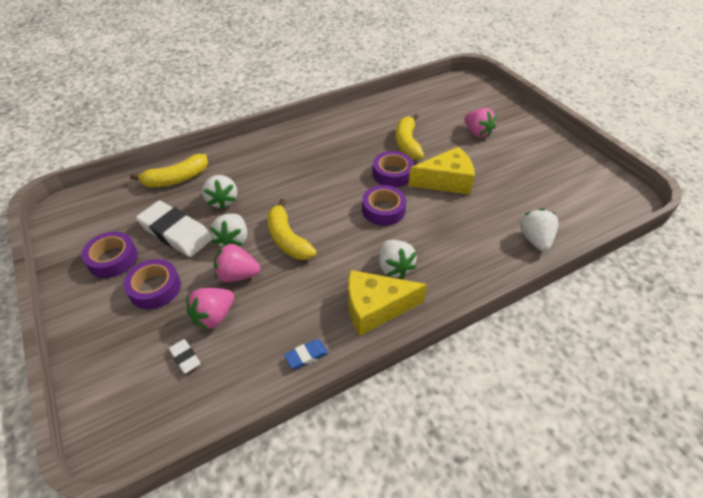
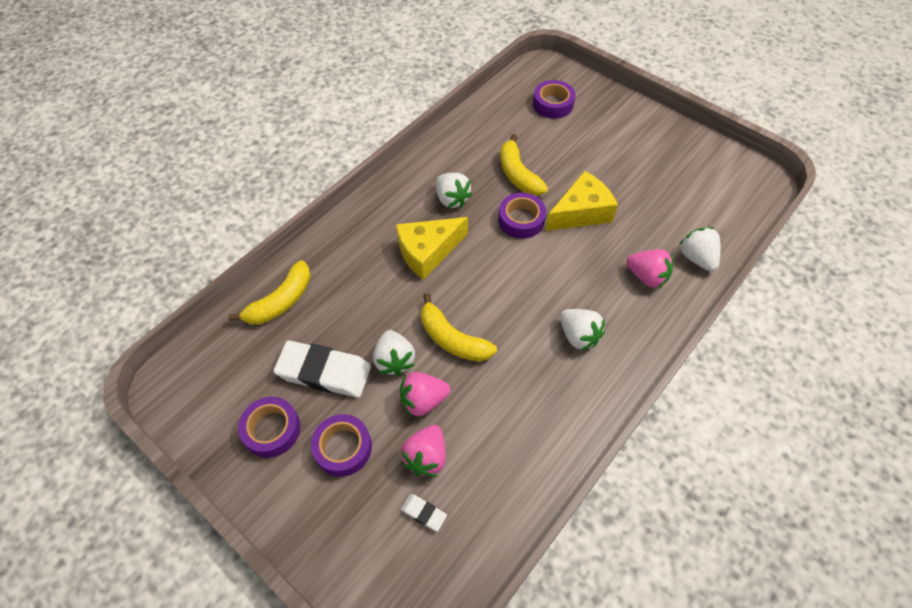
camera: 20 degrees left, 10 degrees up
(222, 201) = (353, 313): white strawberry -> white strawberry (452, 199)
(306, 355) = (542, 465): blue eraser -> none
(375, 308) = (582, 388): yellow cheese -> yellow cheese (428, 252)
(383, 210) = (534, 269): purple tape -> purple tape (553, 104)
(477, 133) = (585, 138): pink strawberry -> pink strawberry (647, 276)

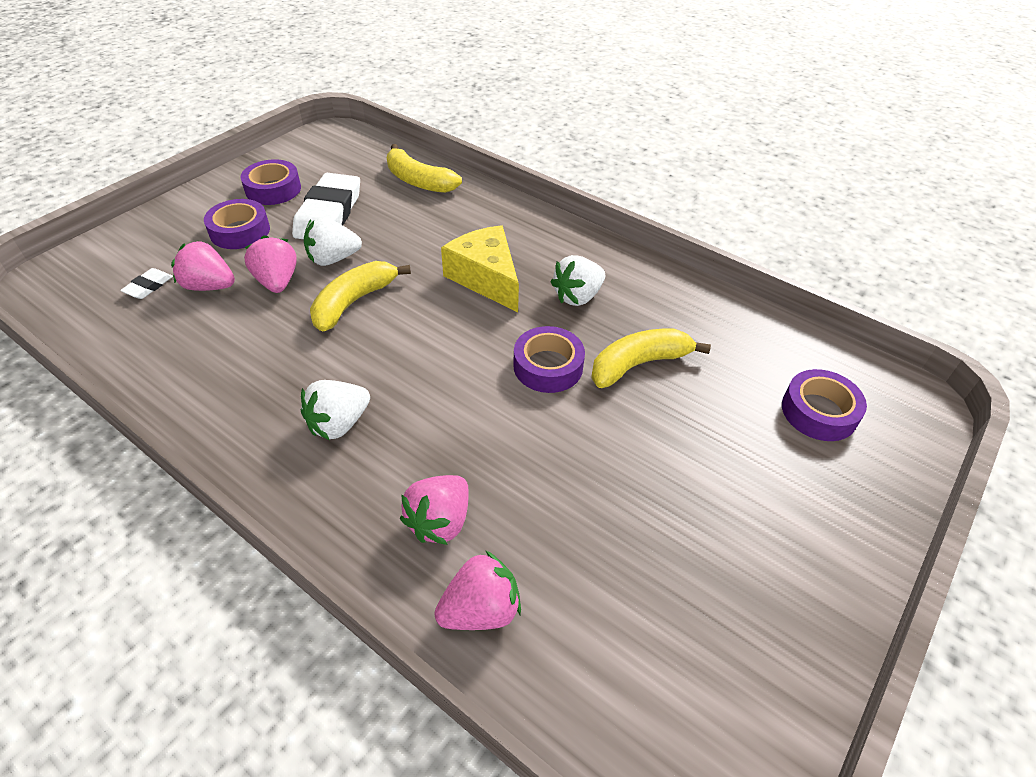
camera: 85 degrees right, 10 degrees down
(581, 212) = (571, 439): yellow cheese -> none
(697, 258) = (480, 610): white strawberry -> pink strawberry

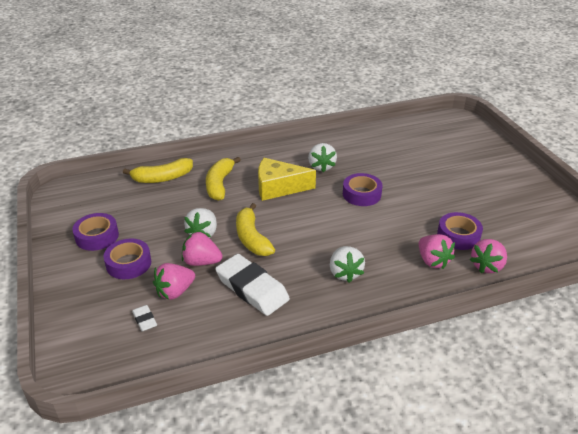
camera: 55 degrees left, 10 degrees down
(329, 214) = (154, 222): white eraser -> white eraser (252, 288)
(480, 610) = (487, 266): pink strawberry -> pink strawberry turned 150 degrees counterclockwise
(638, 364) = (382, 169): yellow banana -> yellow banana (219, 184)
(819, 412) = (445, 140): purple tape -> purple tape (458, 236)

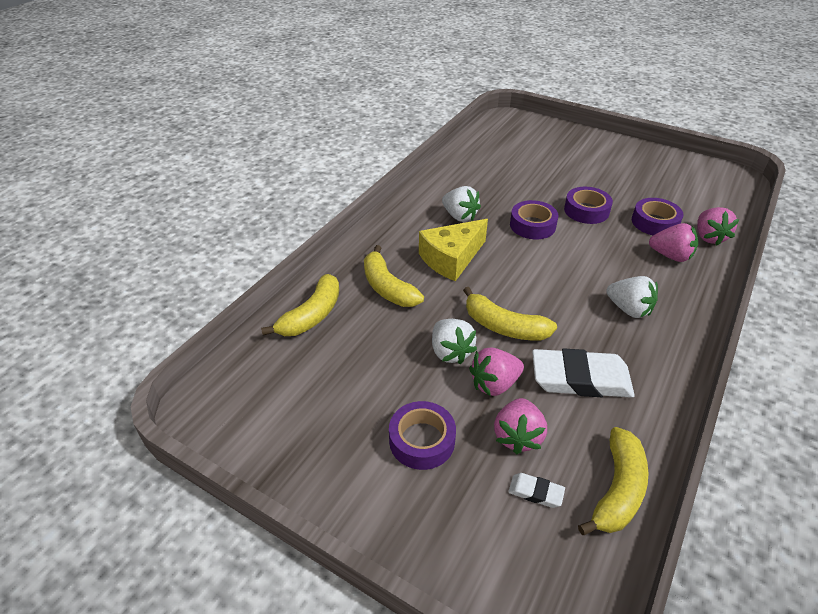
camera: 40 degrees left, 5 degrees up
(97, 236) = (335, 434): purple tape -> purple tape (586, 210)
(185, 348) = (617, 489): none -> yellow banana

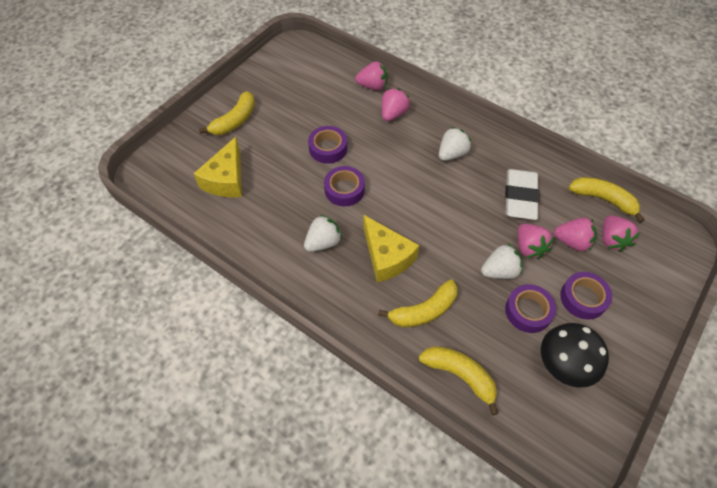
camera: 85 degrees left, 15 degrees up
(322, 410) = (564, 365): none -> black mushroom
(504, 327) = (471, 232): yellow banana -> yellow banana (235, 120)
(517, 156) = (226, 179): none -> yellow cheese
(535, 492) = (612, 240): white eraser -> pink strawberry
(655, 222) = (350, 110): purple tape -> purple tape (528, 311)

